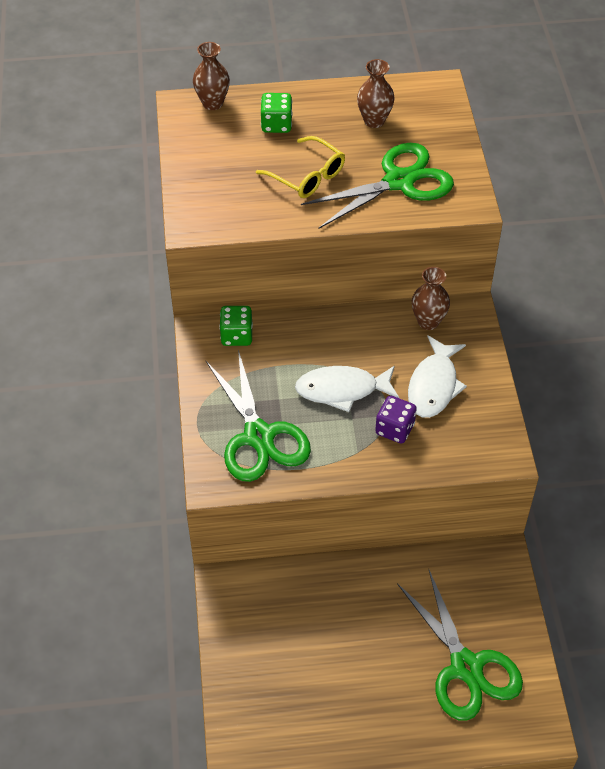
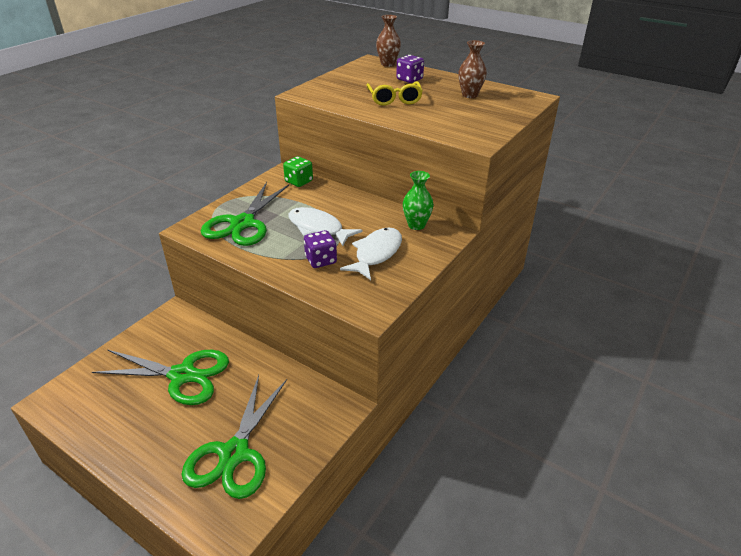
camera: 40 degrees right, 15 degrees down
(276, 124) = (409, 79): green dice -> purple dice
(399, 182) = (446, 118): green scissors -> green scissors (182, 375)
(428, 322) = (416, 225): brown vase -> green vase
(434, 385) = (376, 254): white fish -> white fish turned 150 degrees clockwise

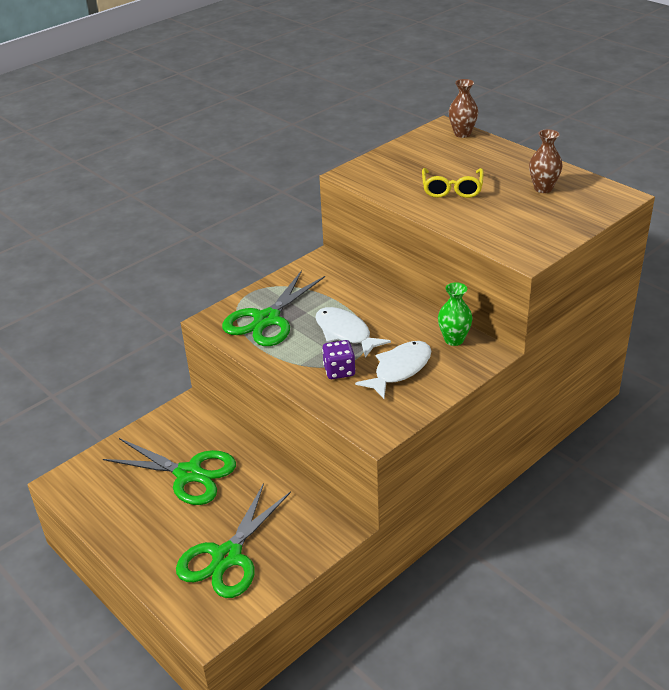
camera: 15 degrees right, 0 degrees up
(299, 181) = (337, 272): green dice -> none
(409, 79) = (480, 160): purple dice -> none

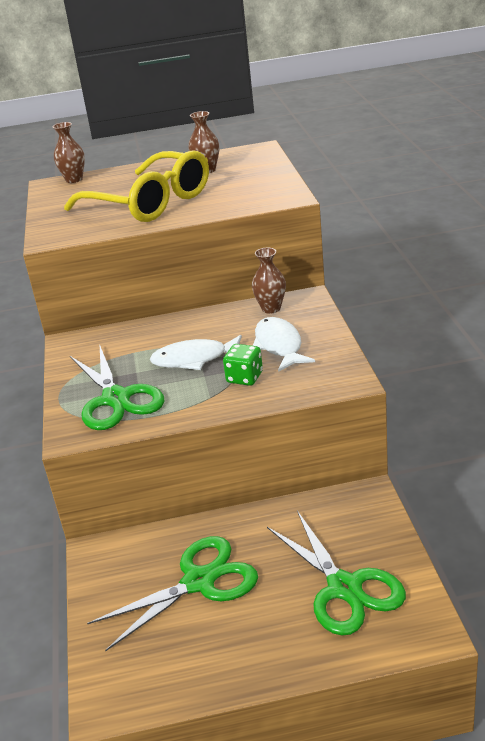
camera: 55 degrees left, 5 degrees down
(339, 371) = (244, 377): purple dice -> green dice
(452, 189) = (150, 202): yellow glasses -> yellow glasses, size x1.95
(454, 340) = (271, 308): green vase -> brown vase

